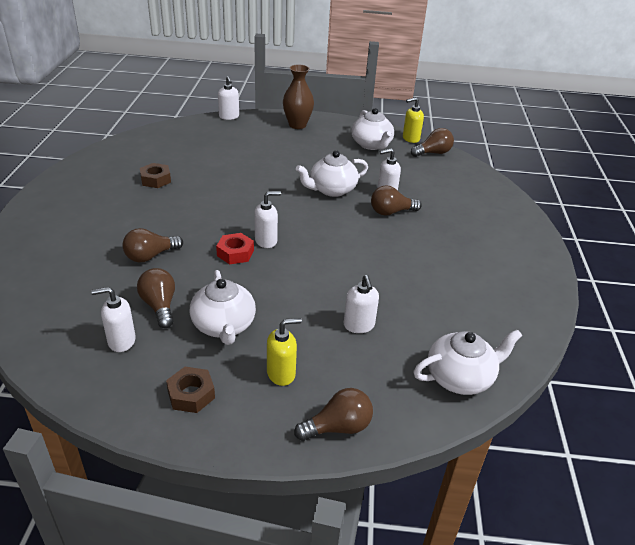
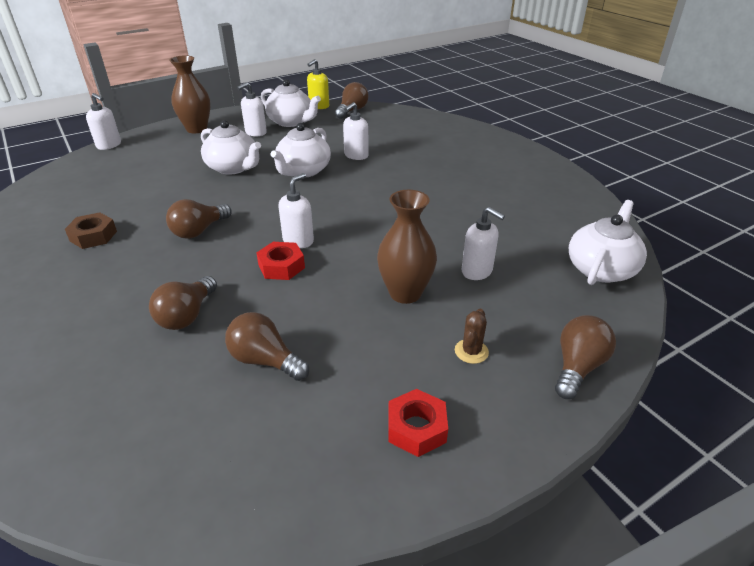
camera: 35 degrees left, 0 degrees up
(121, 341) = (267, 424): white soap dispenser -> white soap dispenser (255, 132)
(191, 394) = (416, 428): brown nut -> red nut
(224, 326) = (360, 340): white teapot -> white teapot (233, 168)
(281, 373) = (471, 351): yellow soap dispenser -> brown cactus
(289, 312) = (405, 293): none -> brown vase
(391, 212) = (379, 168): brown light bulb -> brown light bulb (199, 231)

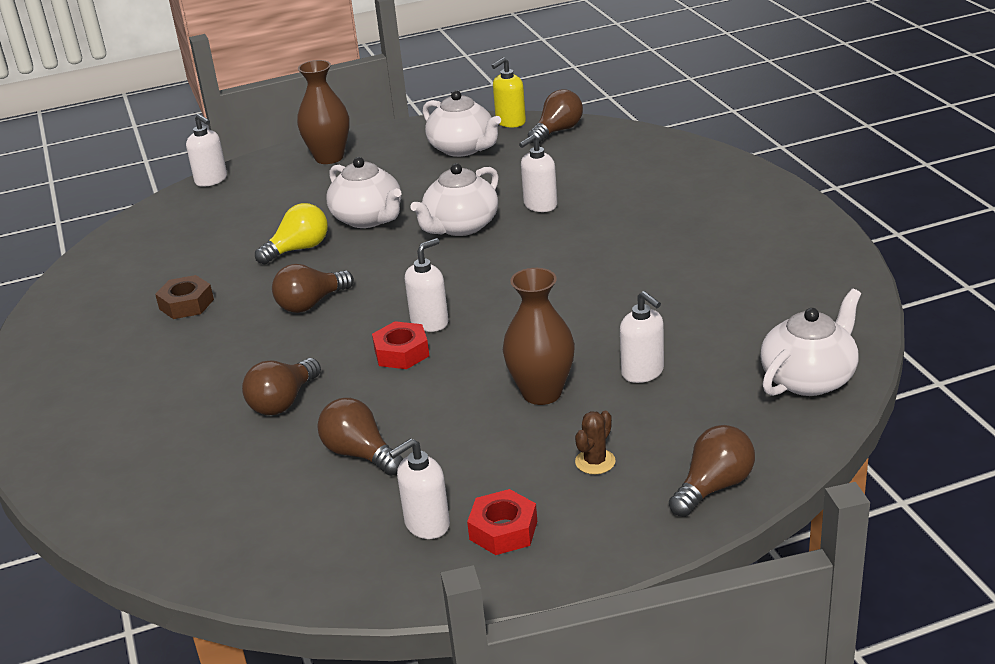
camera: 15 degrees right, 5 degrees down
(183, 190) = (298, 249): none -> yellow light bulb
(255, 132) = (409, 165): white soap dispenser -> white soap dispenser (426, 524)

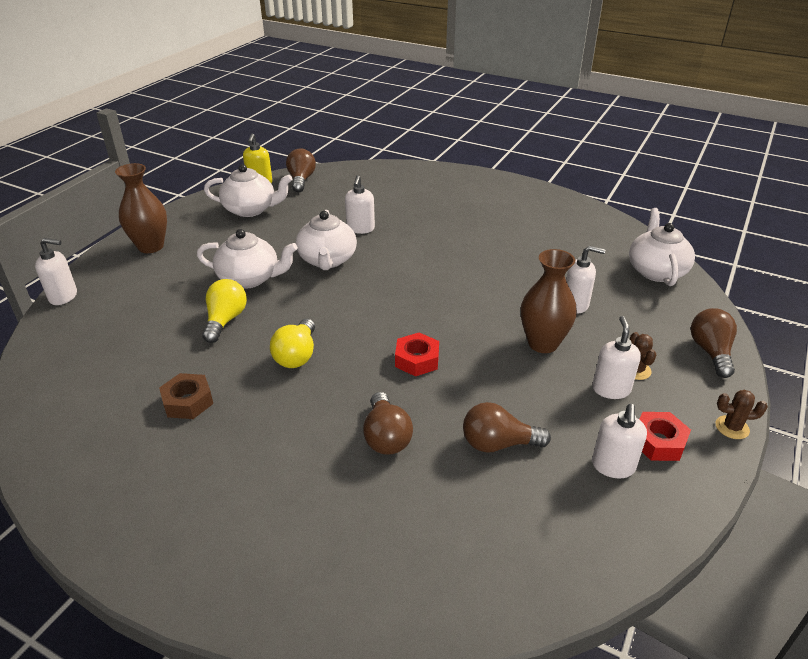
camera: 45 degrees left, 5 degrees up
(311, 304) = (297, 355): brown light bulb -> yellow light bulb
(430, 322) = (404, 331): white soap dispenser -> white soap dispenser (611, 389)
(601, 560) = (732, 427): none -> brown cactus

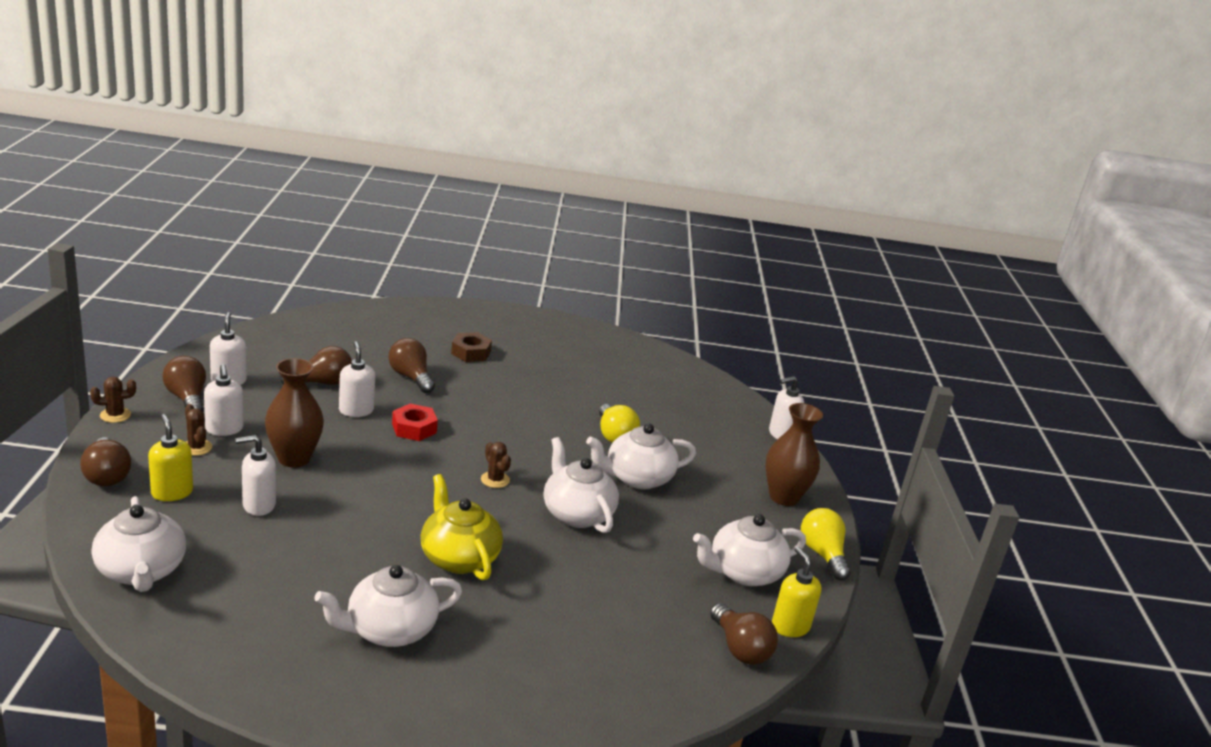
camera: 150 degrees right, 10 degrees down
(188, 401) = (576, 379): brown nut -> brown nut (471, 353)
(297, 355) = (523, 417): yellow light bulb -> yellow light bulb (822, 554)
(360, 229) = (574, 568): white soap dispenser -> white soap dispenser (356, 410)
(372, 296) = (495, 480): none -> brown cactus
(435, 246) = (458, 557): none -> yellow teapot
(497, 217) = (389, 630): none -> white teapot
(648, 326) = (172, 492): none -> yellow soap dispenser
(658, 442) = (187, 398): red nut -> brown light bulb

